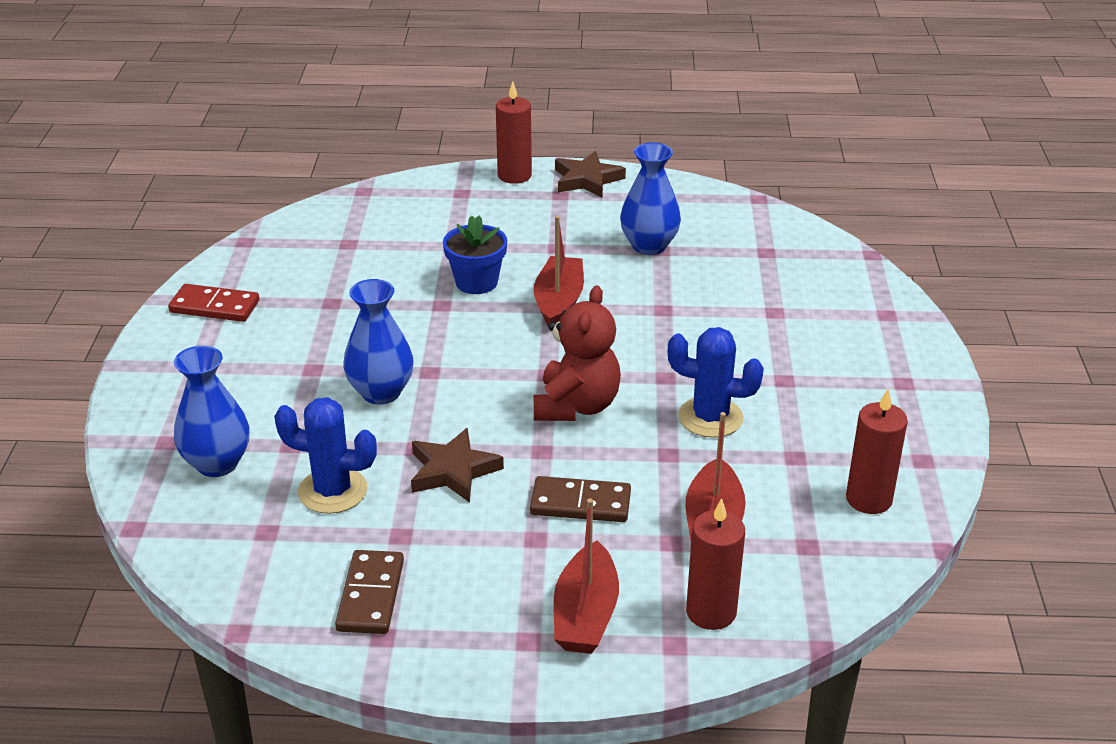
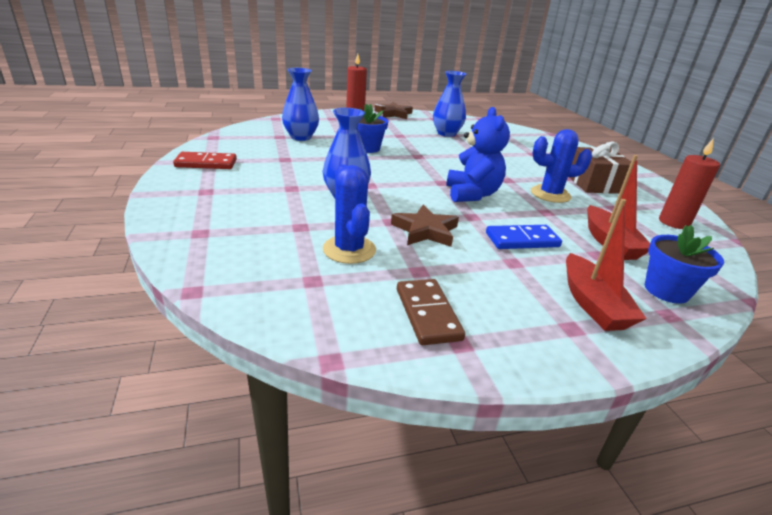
camera: 20 degrees left, 5 degrees down
(217, 463) = (248, 242): blue vase -> blue vase (301, 137)
(333, 491) = (349, 250): blue cactus -> blue cactus turned 75 degrees clockwise
(559, 302) = (420, 154): red boat -> none
(576, 406) = (472, 194): red teddy bear -> blue teddy bear
(580, 503) = (522, 240): brown domino -> blue domino
(711, 612) = (666, 290): red candle -> blue flower pot
(817, 399) = (594, 184): none -> brown gift

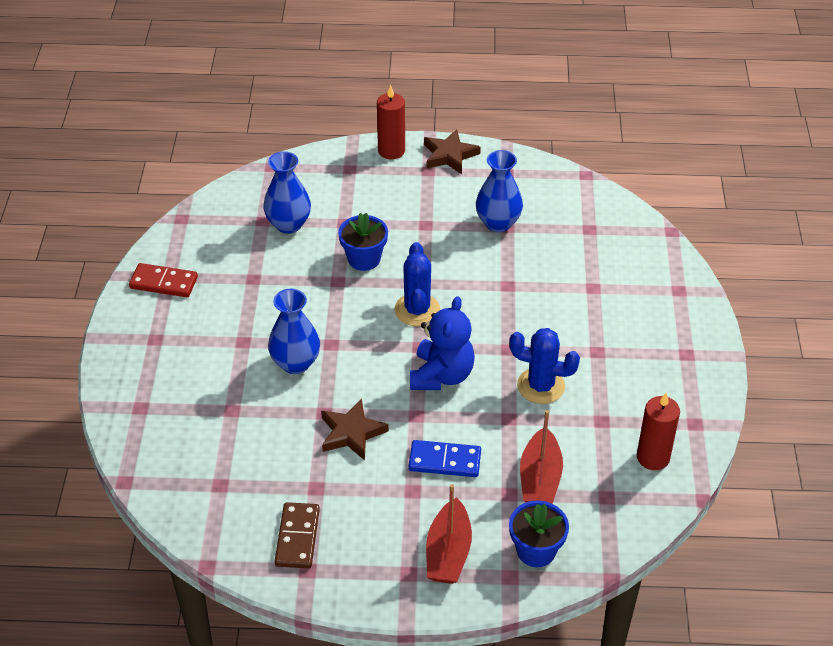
camera: 20 degrees right, 15 degrees up
(349, 250) = (265, 450): blue cactus -> blue cactus (417, 310)
(594, 184) = (621, 369): brown gift -> none

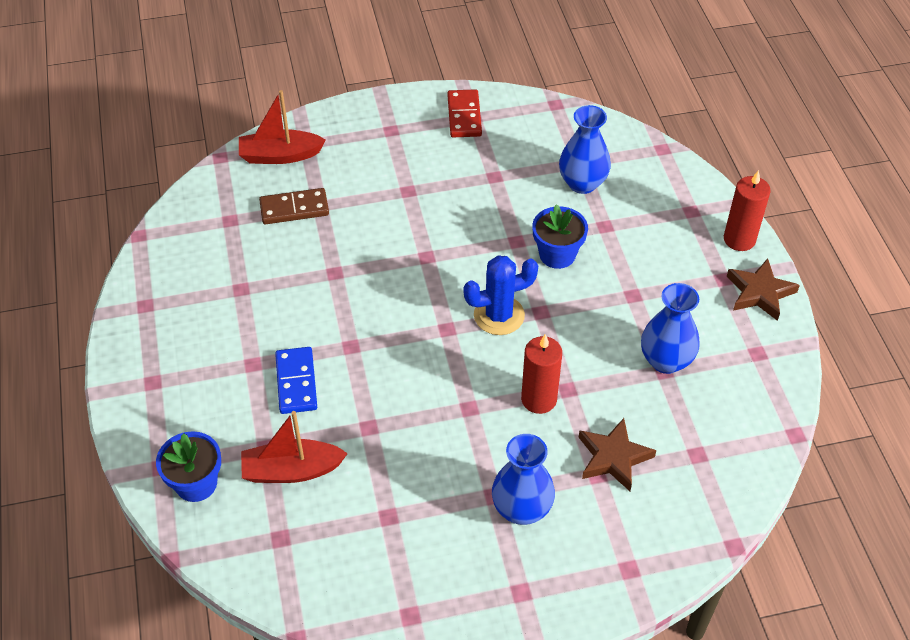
camera: 75 degrees right, 5 degrees up
(295, 363) = (392, 236): blue vase -> blue vase (521, 509)
(297, 537) = (180, 289): brown domino -> brown domino (294, 209)
(352, 433) = (314, 299): brown star -> brown star (613, 457)
(441, 375) = (411, 356): blue teddy bear -> none
(448, 552) = (181, 409): red boat -> red boat (280, 155)
(541, 386) = (423, 448): blue cactus -> none
(653, 457) = (347, 577): red candle -> red candle (539, 399)

